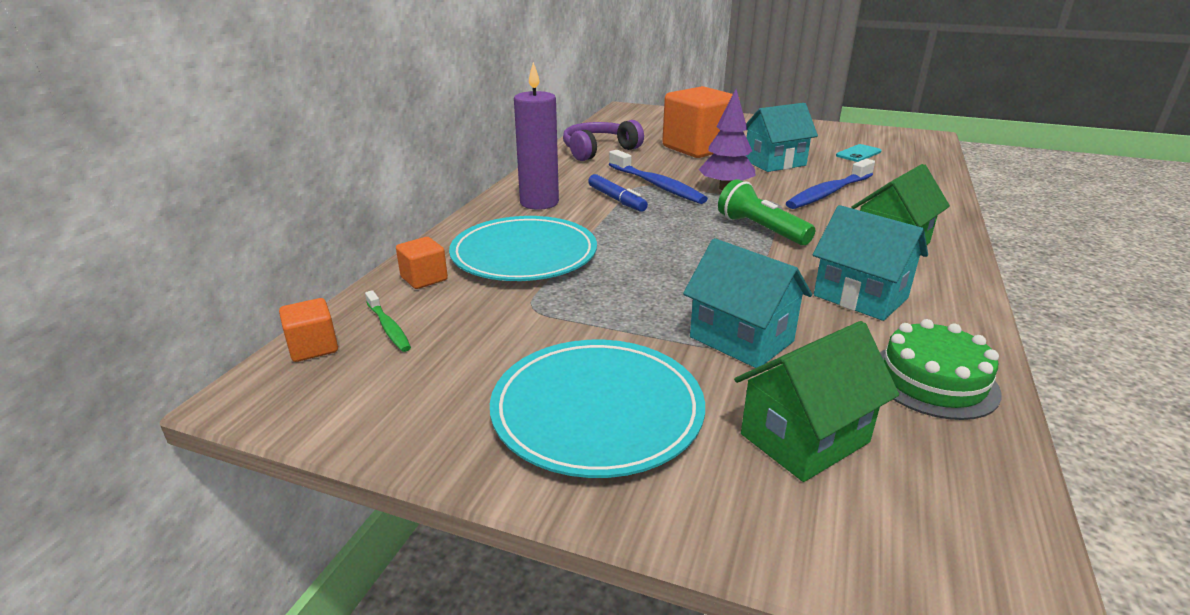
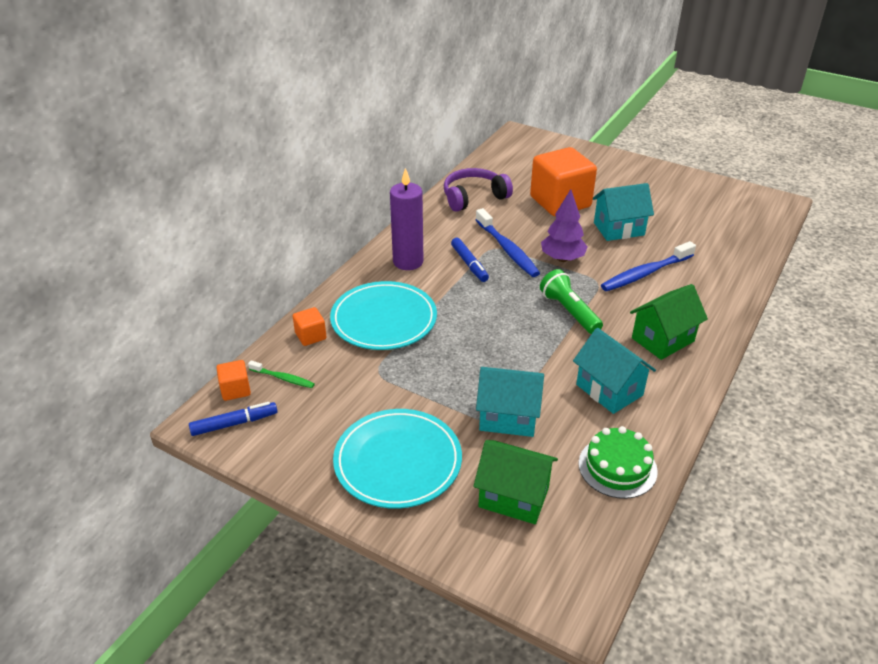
camera: 10 degrees right, 10 degrees up
(312, 390) = (234, 423): none -> blue marker
(388, 327) = (283, 378): green toothbrush -> green toothbrush turned 45 degrees counterclockwise
(741, 339) = (508, 417): turquoise house -> turquoise house turned 45 degrees counterclockwise
(804, 438) = (514, 497): green house -> green house turned 45 degrees clockwise
(858, 154) = (700, 223): turquoise phone -> none

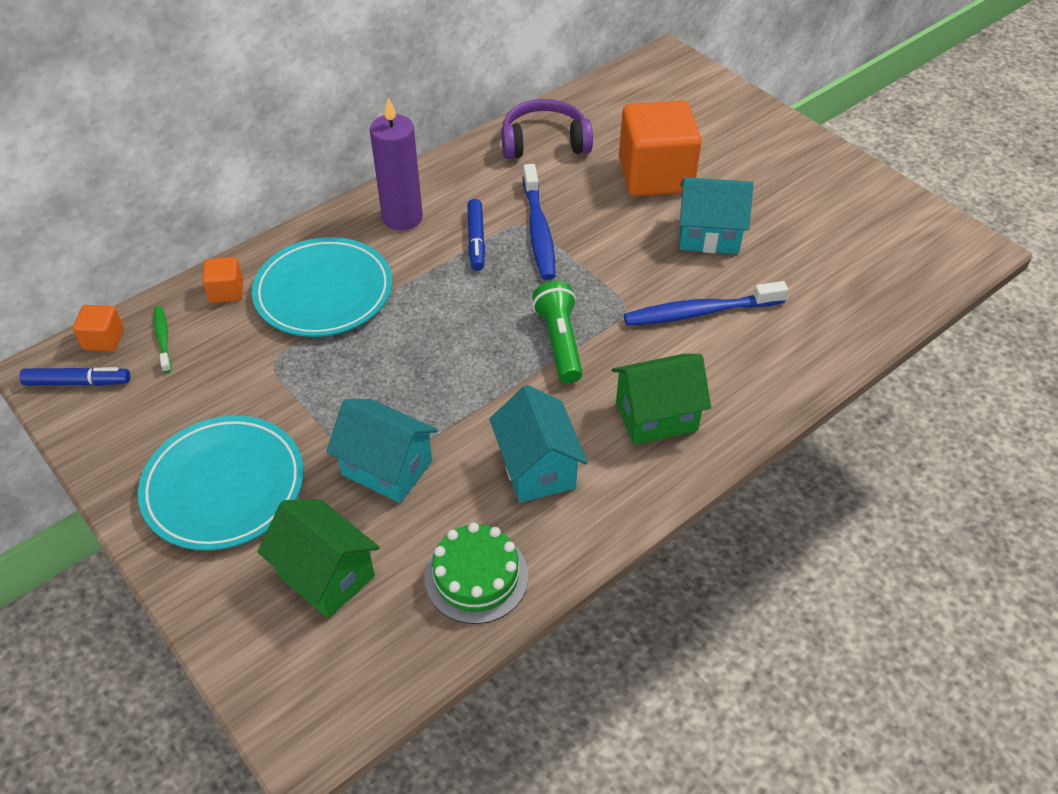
camera: 20 degrees right, 10 degrees up
(283, 378) = (163, 339): green toothbrush -> green toothbrush turned 150 degrees counterclockwise
(562, 258) = (601, 262): purple tree -> none

